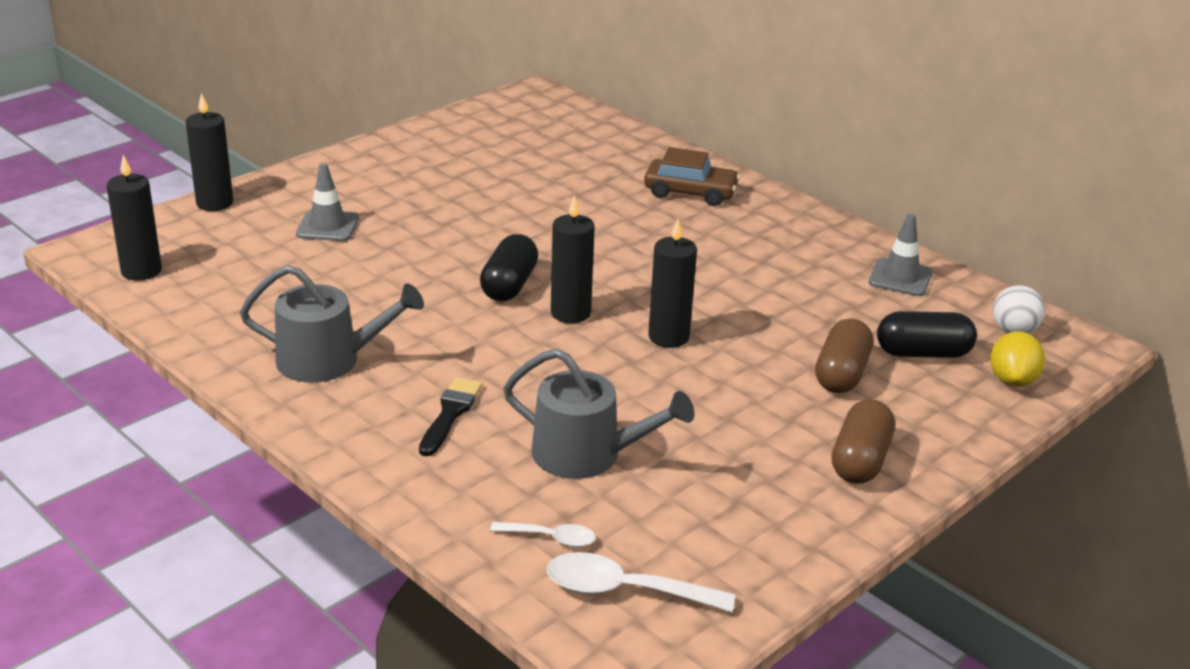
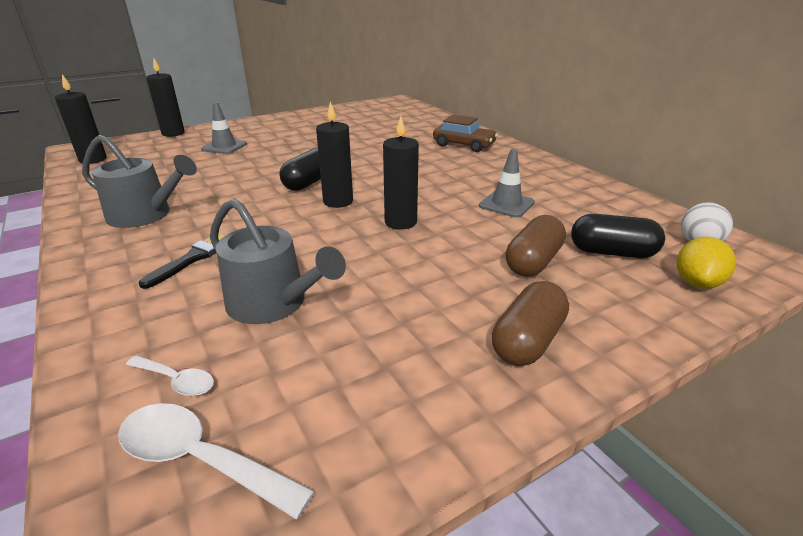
camera: 15 degrees right, 0 degrees up
(900, 278) = (602, 200): grey traffic cone -> grey traffic cone (506, 204)

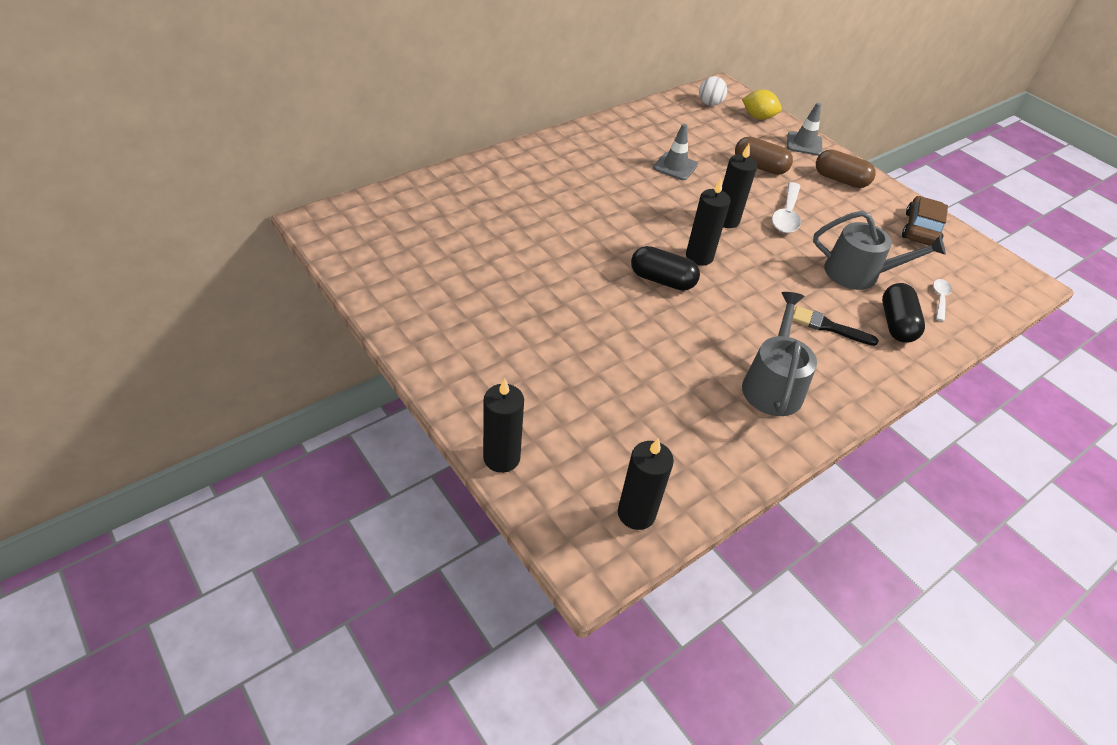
camera: 100 degrees left, 15 degrees up
(200, 459) = (972, 278): white spoon -> white spoon (786, 215)
(224, 147) = (560, 375): grey traffic cone -> grey traffic cone (804, 144)
(273, 303) = (858, 273): grey watering can -> grey watering can turned 75 degrees clockwise
(464, 145) = (529, 175): brown car -> brown car (920, 229)
(612, 252) = (735, 136): black capsule -> black capsule (896, 324)

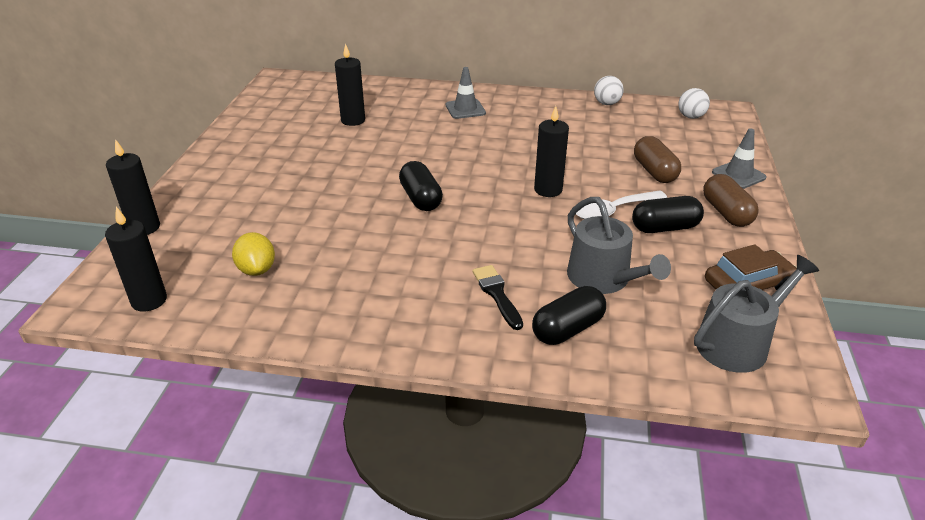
camera: 50 degrees right, 10 degrees down
(641, 116) = (606, 103): none -> white ball
(675, 166) = (572, 142): grey traffic cone -> grey traffic cone (465, 109)
(699, 256) = (478, 200): black candle -> black candle (353, 120)
(758, 117) = (725, 141): yellow lemon -> yellow lemon (257, 269)
(772, 385) = (374, 298): grey watering can -> grey watering can (738, 343)
(829, 212) = (664, 228): none -> black capsule
(939, 299) = (656, 340): white spoon -> none

